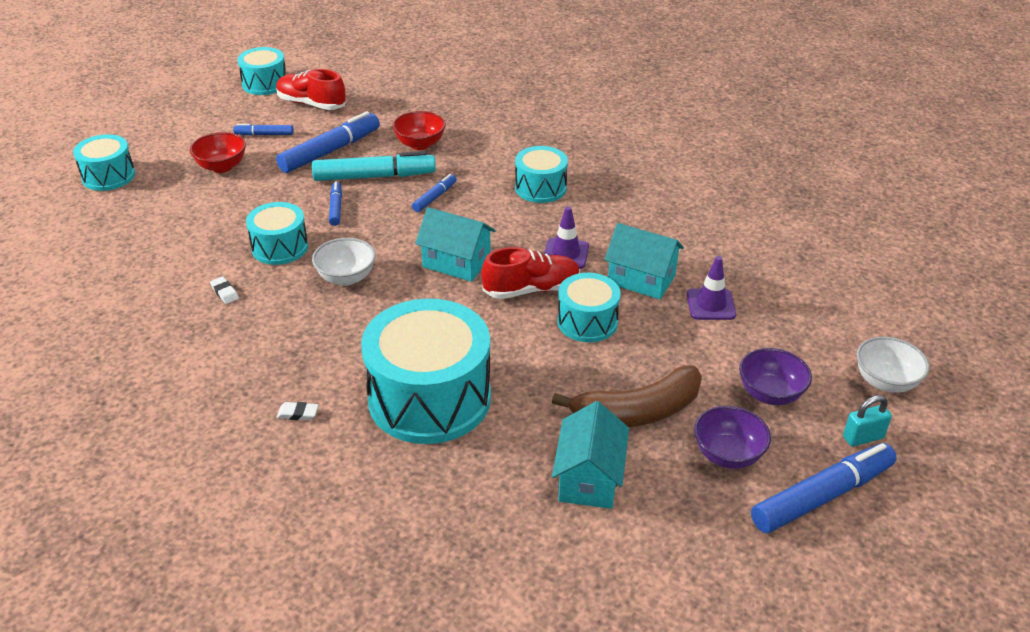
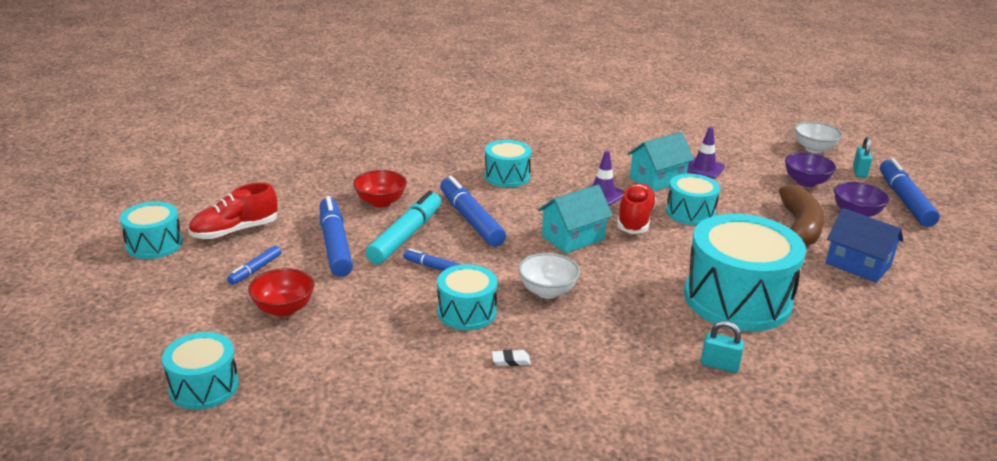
camera: 60 degrees left, 10 degrees down
(298, 413) = (719, 365): white eraser -> turquoise padlock
(434, 197) = (471, 220): blue marker -> blue marker, size x1.96
(589, 478) = (858, 265): turquoise house -> blue house

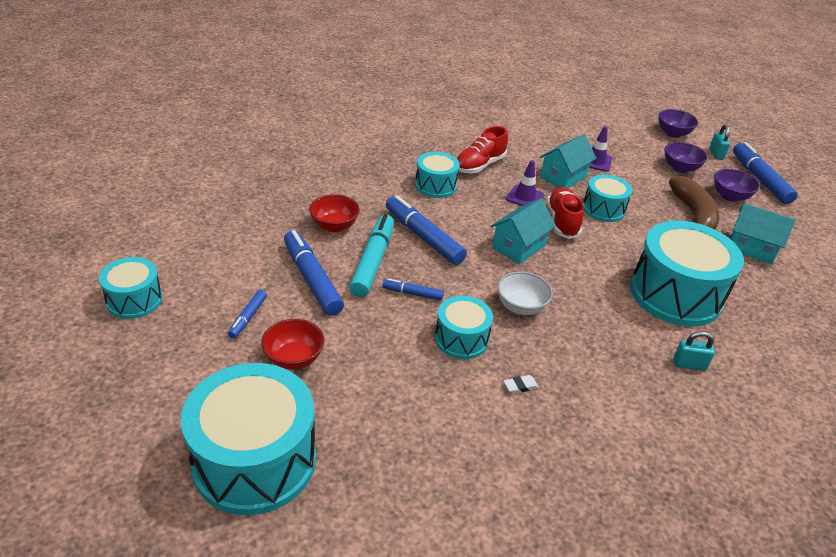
camera: 15 degrees left, 10 degrees up
(204, 387) = (254, 460): turquoise drum -> turquoise drum, size x1.86
(235, 231) = (209, 275): red shoe -> red shoe (479, 165)
(814, 149) = (673, 133): white bowl -> purple bowl
(858, 265) = (751, 248): blue house -> turquoise house

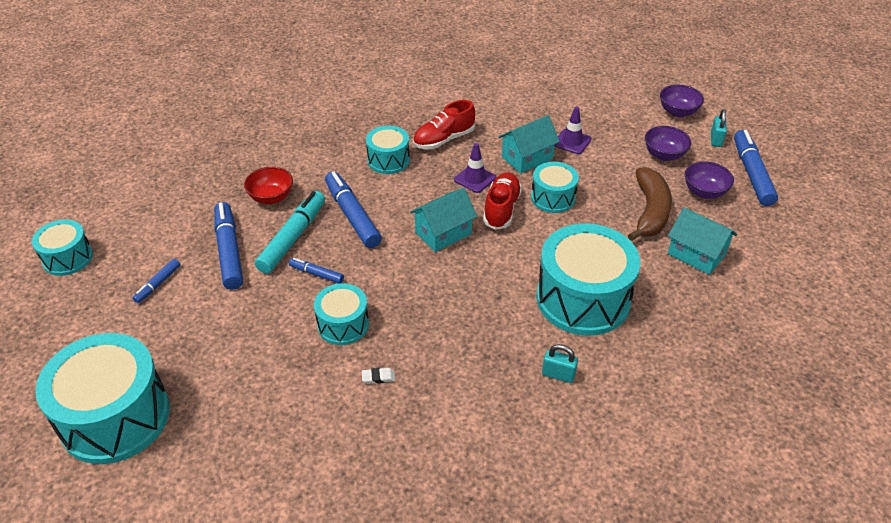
camera: 15 degrees right, 5 degrees up
(294, 359) = (183, 328): red bowl -> none
(521, 307) = (415, 297): white bowl -> none

